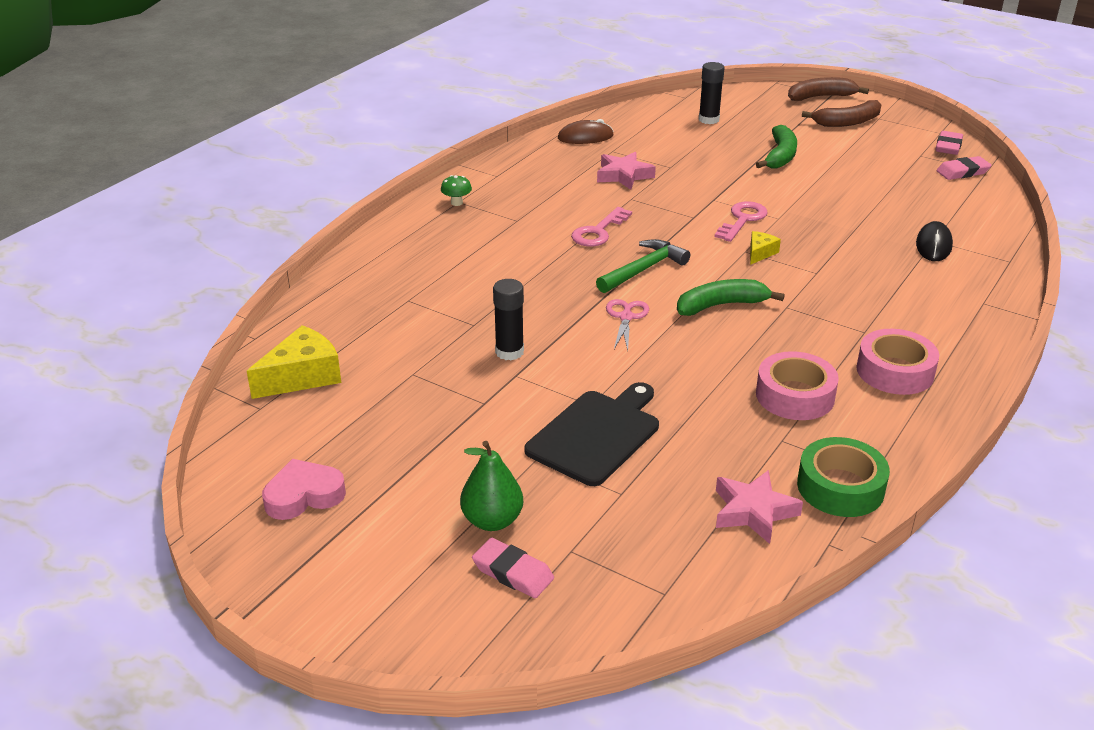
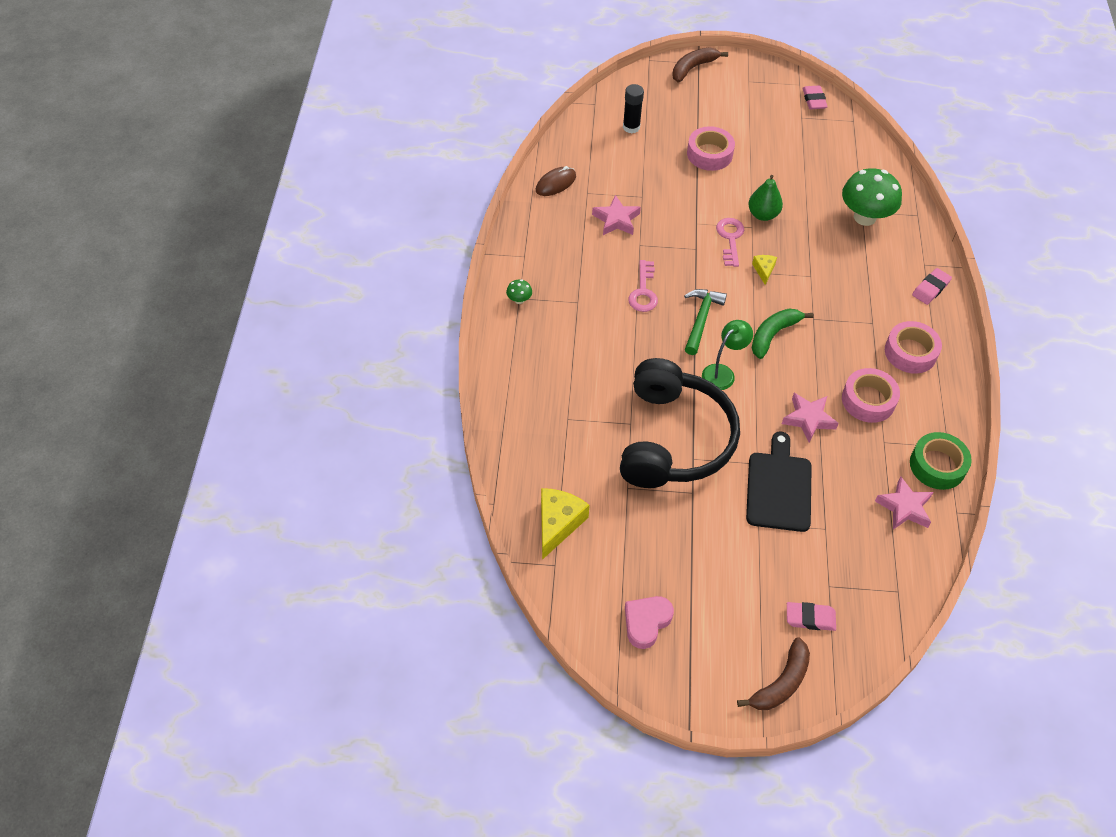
camera: 30 degrees left, 20 degrees up
(492, 520) = (770, 586): green pear -> green pear (763, 214)
(509, 352) = (673, 439): black glue stick -> black headphones
(626, 317) = (723, 373): pink scissors -> green lamp
(696, 387) = (808, 419): none -> pink star
(780, 156) = (709, 154): green banana -> pink tape
(847, 122) = (730, 94): brown banana -> brown banana (781, 683)
(933, 245) = (864, 217): black mouse -> green mushroom
(962, 172) = (839, 127): pink eraser -> pink eraser (931, 288)

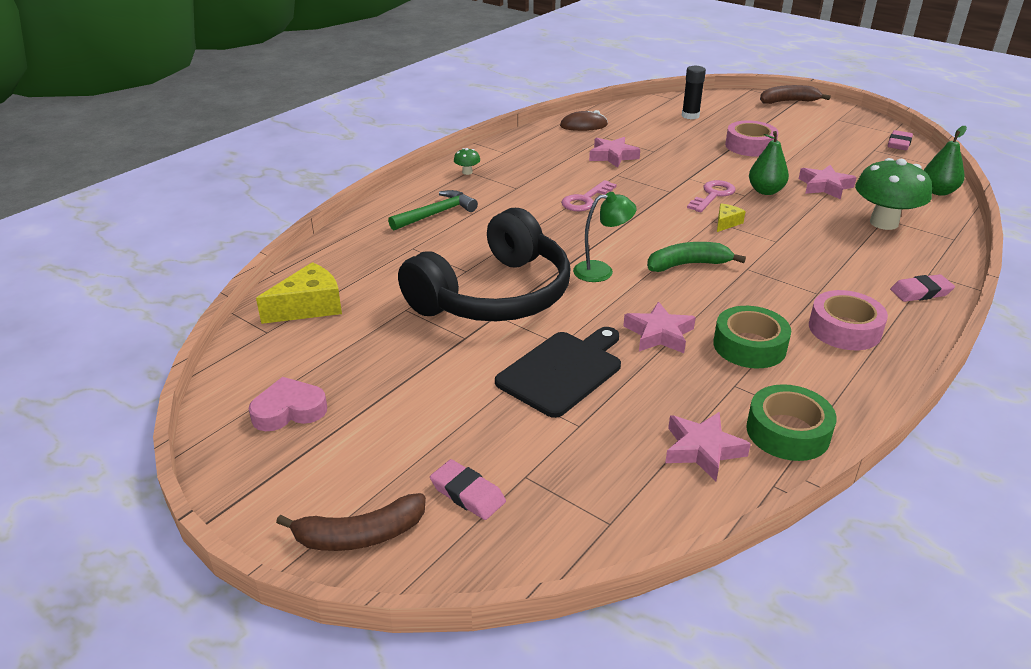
camera: 35 degrees right, 20 degrees down
(701, 319) = (621, 232): green hammer -> green hammer (436, 214)
(799, 188) = (825, 186): none -> pink star
(868, 400) = (749, 346): pink tape -> green tape
(876, 158) = (938, 191): none -> green pear

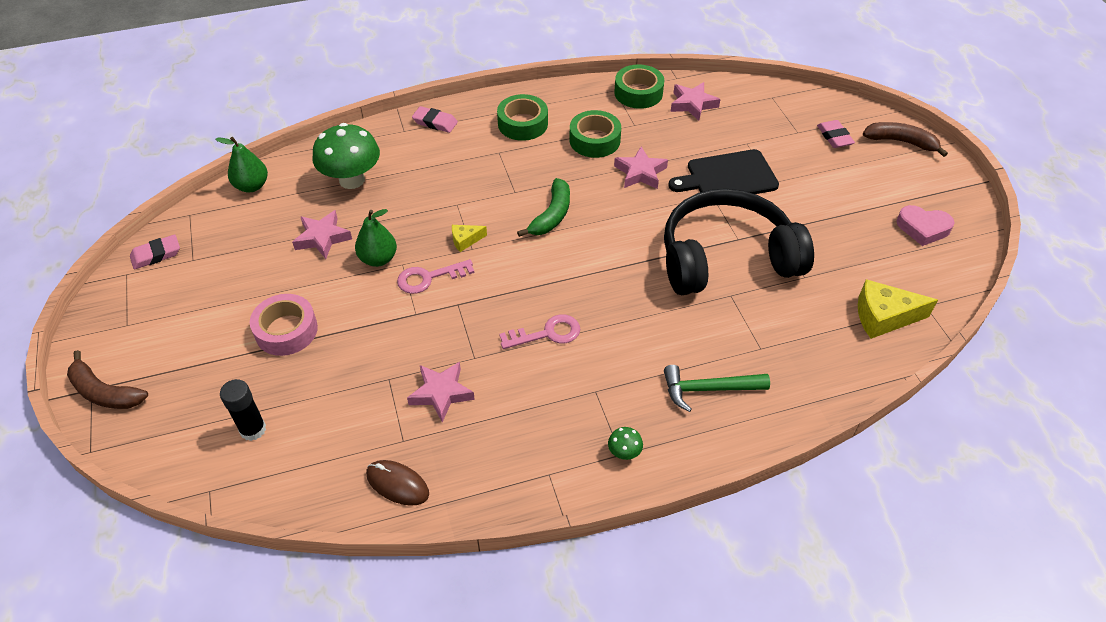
camera: 145 degrees left, 15 degrees up
(601, 271) = (623, 241): green lamp -> none
(688, 264) = (552, 215): green banana -> green banana turned 90 degrees counterclockwise
(844, 329) = (522, 124): pink tape -> green tape

